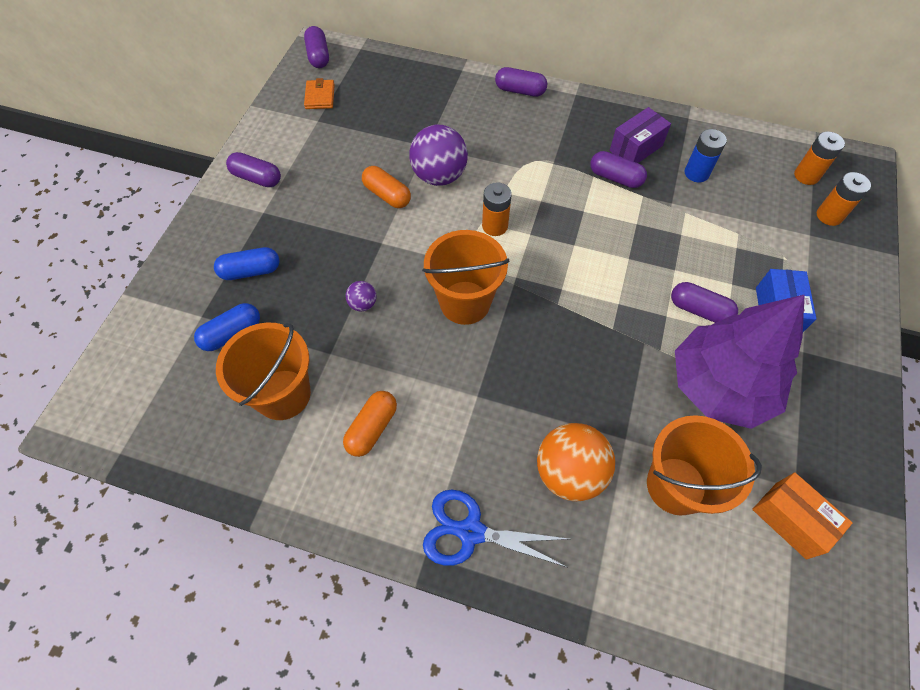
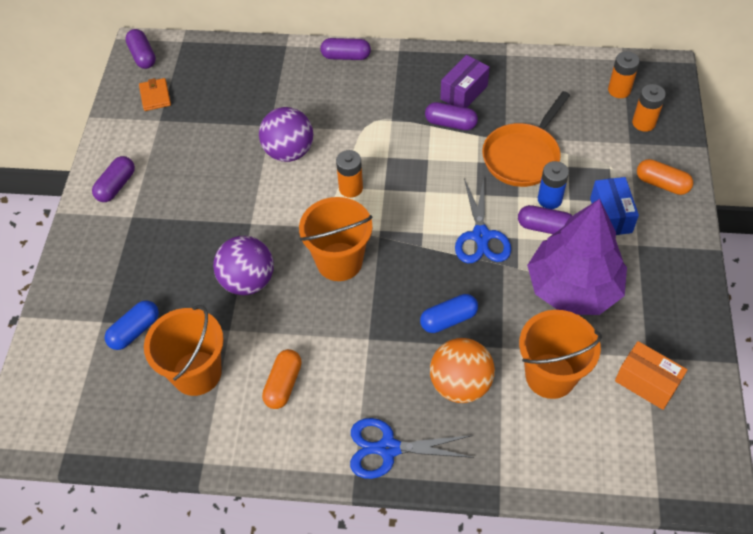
camera: 10 degrees left, 5 degrees down
(250, 271) = (136, 272): blue capsule -> blue capsule (448, 319)
(257, 178) = (116, 186): purple capsule -> purple capsule turned 75 degrees counterclockwise
(363, 304) = (248, 281): purple ball -> purple ball, size x2.12
(387, 195) = (244, 178): orange capsule -> orange capsule (662, 184)
(625, 305) = (481, 236): none -> blue scissors
(688, 227) = (523, 156): none -> orange pan
(696, 173) = (522, 106): blue battery -> blue battery (549, 199)

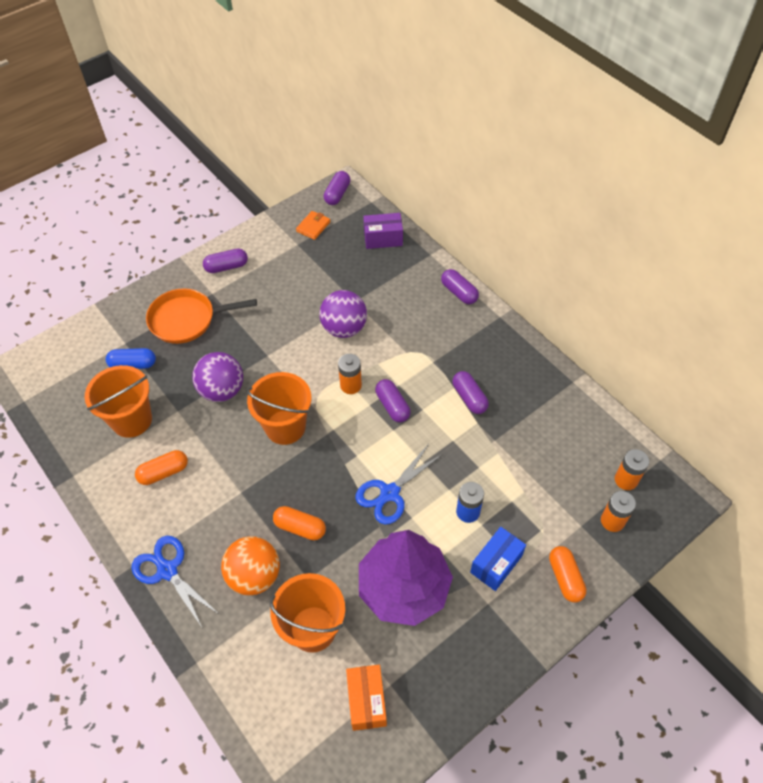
camera: 45 degrees right, 0 degrees up
(448, 319) = (300, 527): blue capsule -> orange capsule
(464, 92) = (506, 383): purple box -> purple box (383, 239)
(523, 156) = (489, 464): orange pan -> orange pan (187, 320)
(545, 227) = (439, 528): purple capsule -> purple capsule (392, 406)

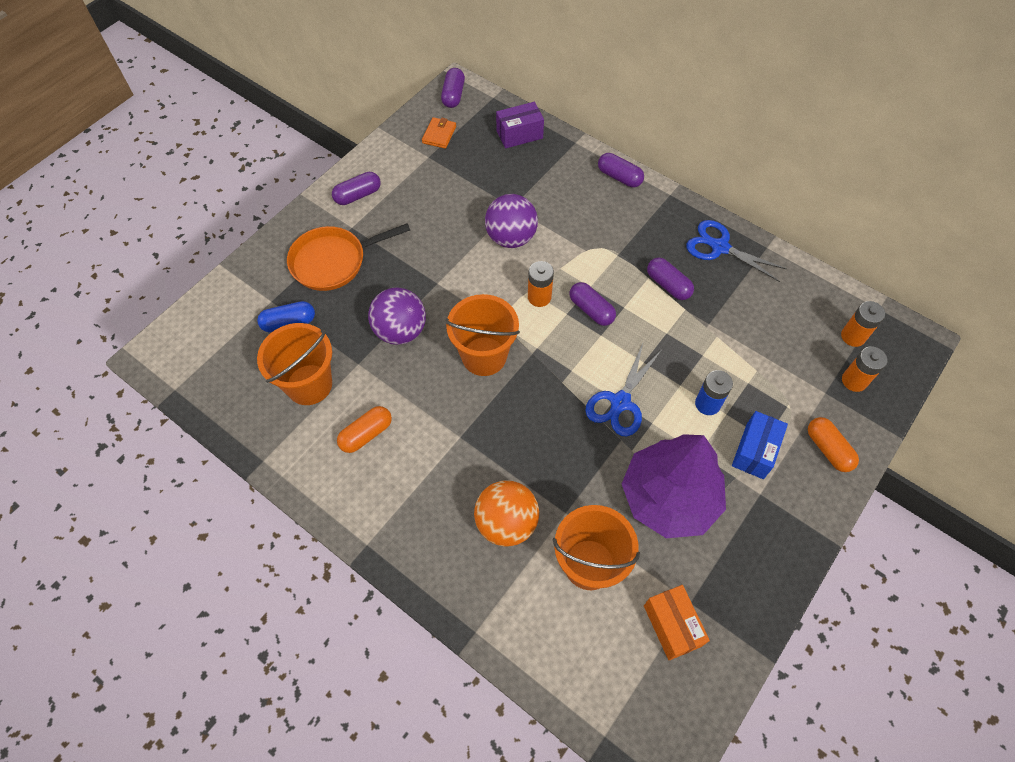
camera: 15 degrees left, 5 degrees up
(167, 571) = (408, 540): blue scissors -> blue scissors (720, 247)
(300, 527) = (538, 460): orange capsule -> none

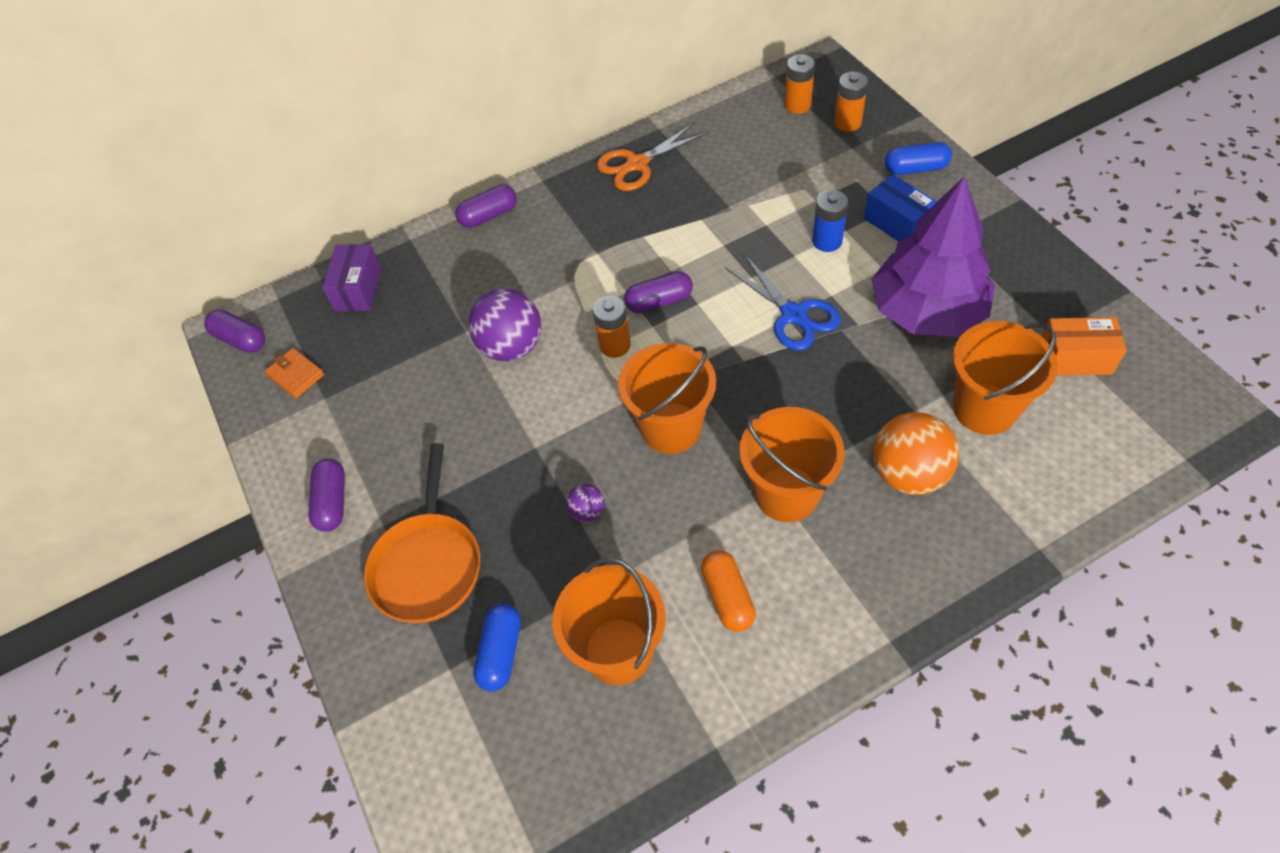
camera: 60 degrees left, 5 degrees down
(400, 331) = (587, 511): purple ball -> purple ball, size x0.47
(458, 446) = (786, 493): none -> orange bucket
(668, 285) = (662, 223): purple capsule -> none
(720, 247) = (637, 164): blue scissors -> orange scissors
(828, 449) = (915, 169): orange capsule -> blue capsule

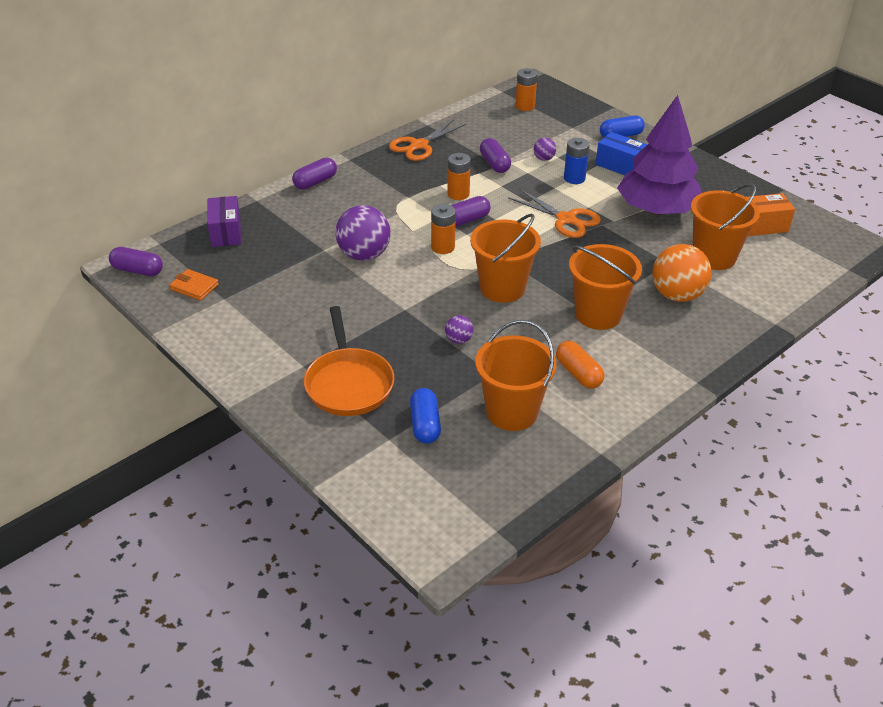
camera: 20 degrees left, 15 degrees down
(332, 502) = (256, 357): purple capsule -> purple capsule (494, 164)
(793, 314) = (566, 219): blue scissors -> orange scissors
(795, 202) = (544, 159): none -> purple ball
(847, 123) = (564, 114): orange battery -> orange battery (458, 194)

